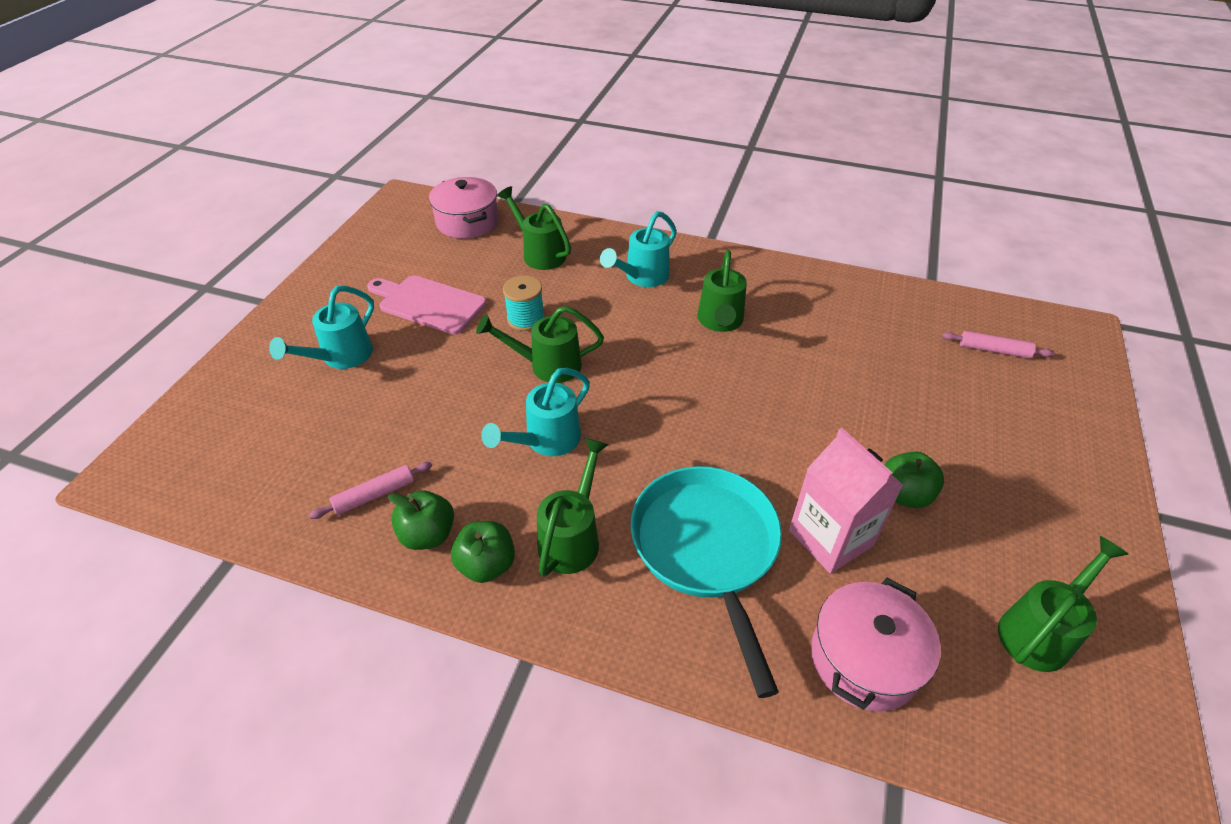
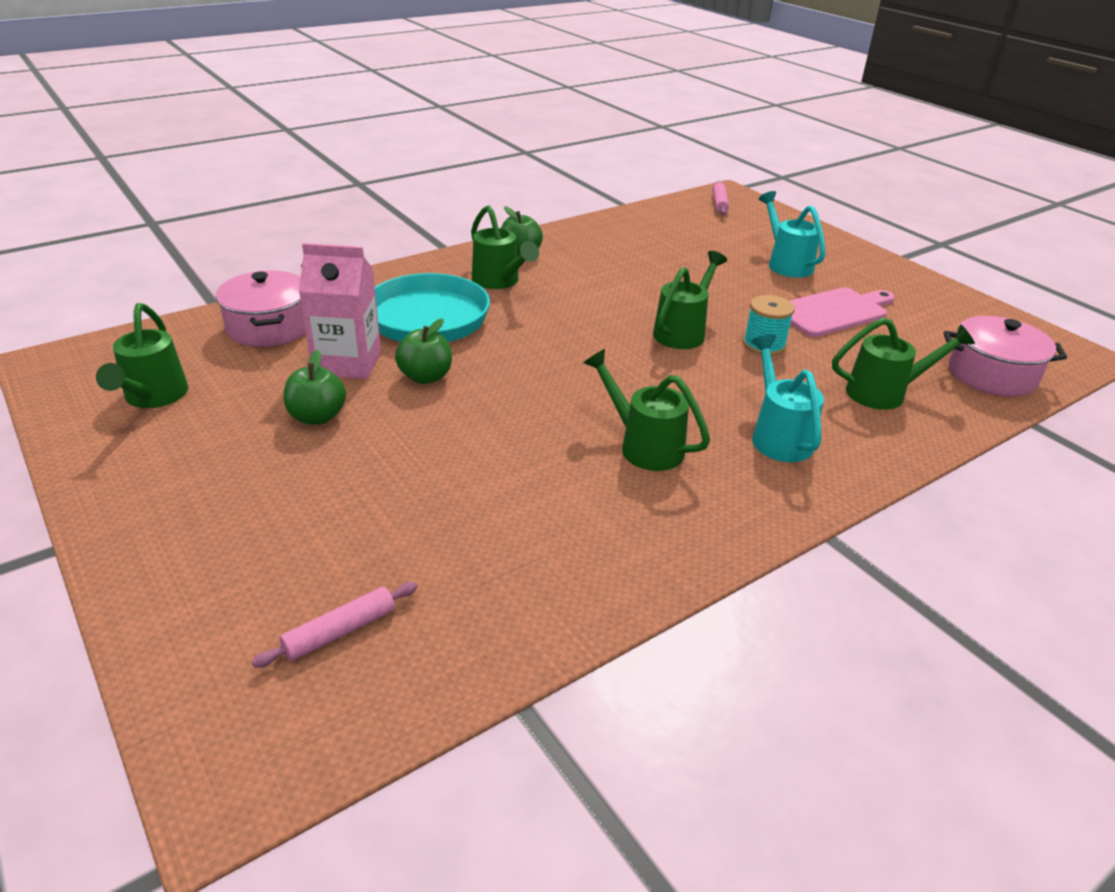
camera: 125 degrees right, 10 degrees down
(374, 495) = (622, 242): pink rolling pin -> pink rolling pin (719, 203)
(428, 535) = (567, 246): green apple -> green apple (425, 377)
(546, 441) = (595, 302): turquoise watering can -> none

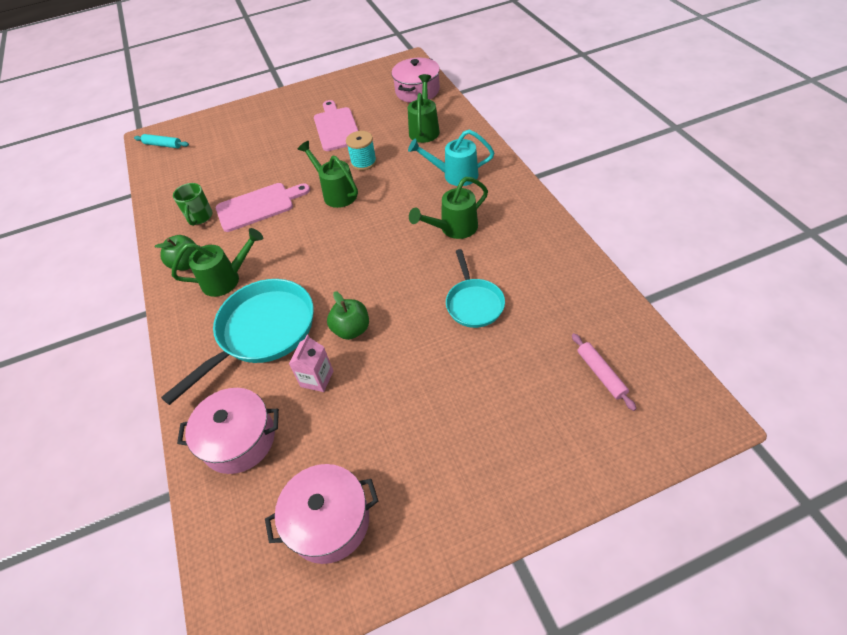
camera: 70 degrees left, 15 degrees up
(153, 397) = (329, 521): green watering can -> pink pot
(317, 417) = (387, 395): green apple -> none
(347, 363) = (317, 378): pink carton -> pink carton, size x0.59
(484, 478) = (474, 303): none -> turquoise pan
(599, 248) = (200, 217): none -> green mug
(633, 280) = (258, 206): none -> pink cutting board
(719, 203) = (163, 145): pink rolling pin -> turquoise rolling pin
(786, 264) = (269, 133): turquoise watering can -> none

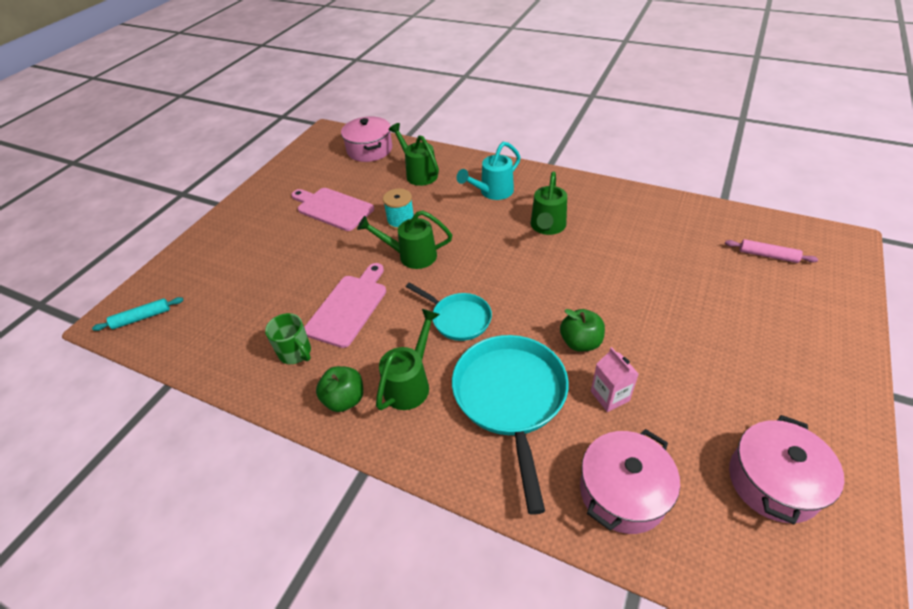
camera: 45 degrees left, 5 degrees down
(474, 303) = (635, 266): turquoise pan -> turquoise pan (458, 318)

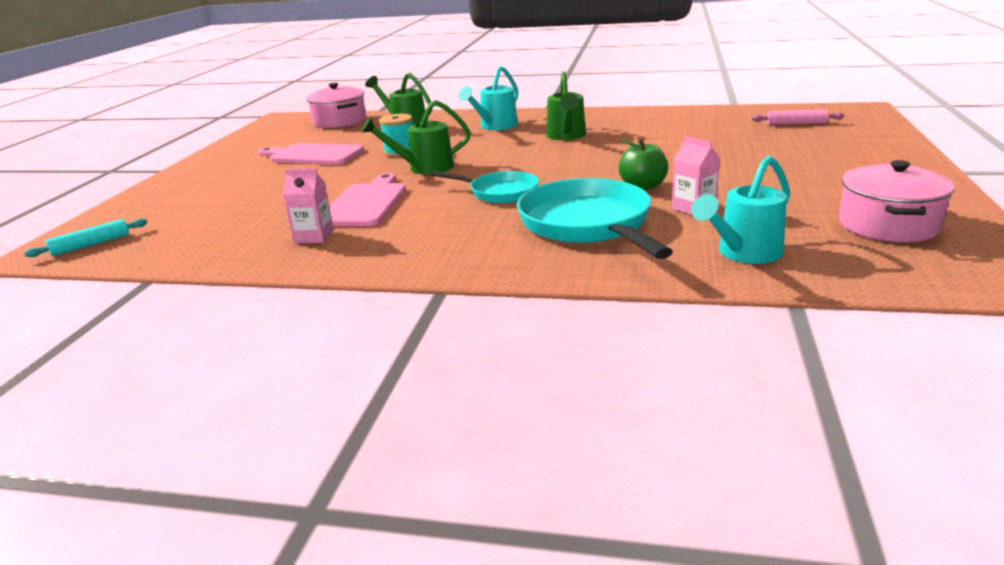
camera: 15 degrees left, 20 degrees down
(296, 353) = (314, 236): green mug -> pink carton
(344, 399) = (392, 253): green apple -> none
(410, 383) = (467, 233): green watering can -> none
(622, 492) = (744, 253): pink pot -> turquoise watering can

